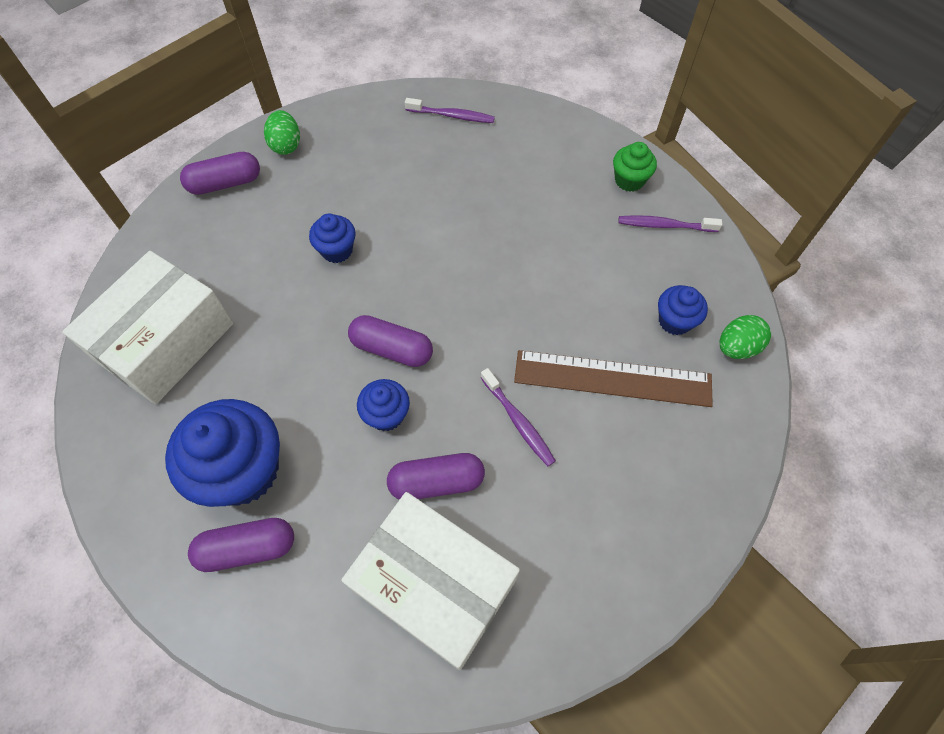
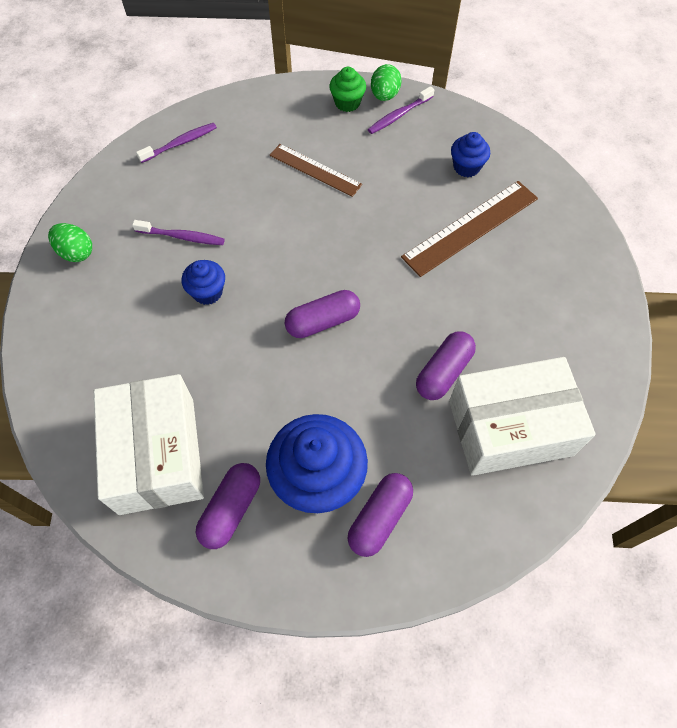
camera: 45 degrees left, 0 degrees up
(225, 183) = (60, 315): purple capsule -> purple capsule (231, 509)
(386, 415) = (367, 362): blue cupcake -> none
(518, 421) = (448, 296): purple toothbrush -> purple toothbrush (182, 237)
(533, 217) = (315, 170): none -> brown ruler
(736, 347) = (514, 155): green egg -> green egg (384, 95)

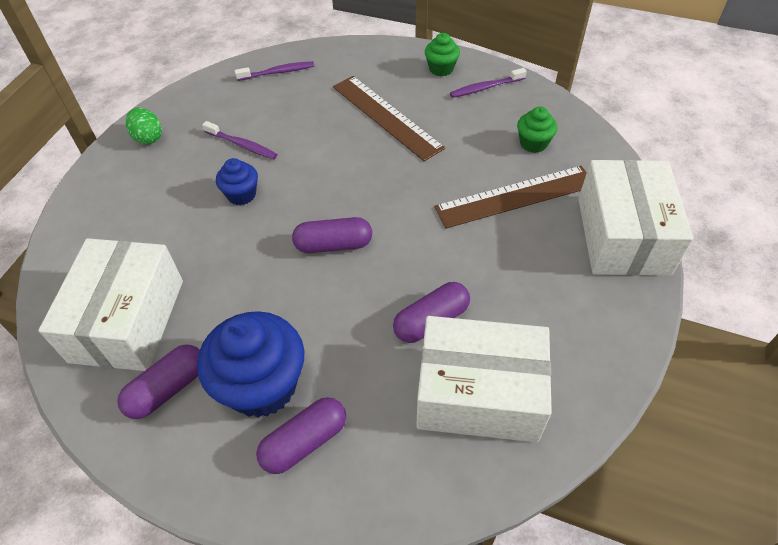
camera: 20 degrees right, 10 degrees down
(315, 170) = (386, 116): brown ruler -> brown ruler, size x1.51
(384, 95) = (479, 69): green egg -> none
(466, 167) = (533, 143): blue cupcake -> green cupcake
(577, 243) = (622, 235): none -> white box

